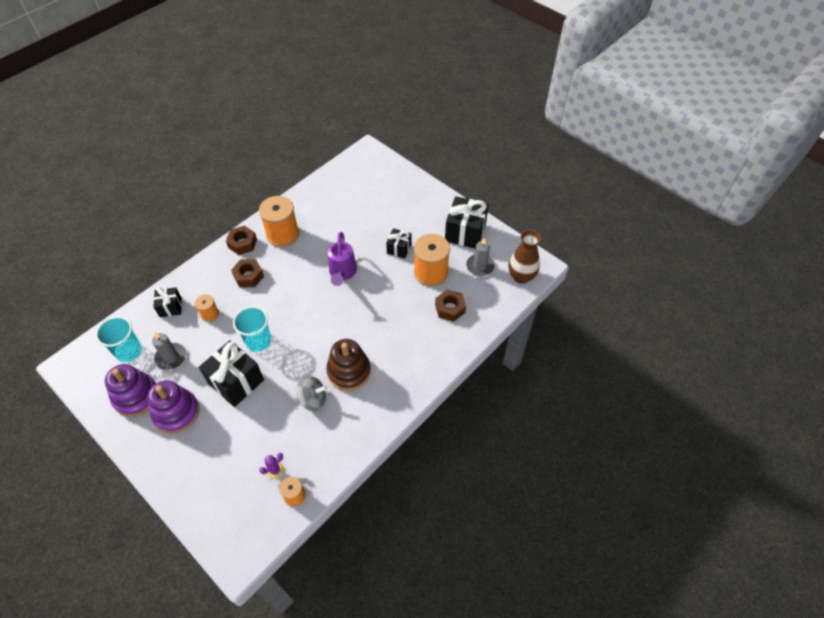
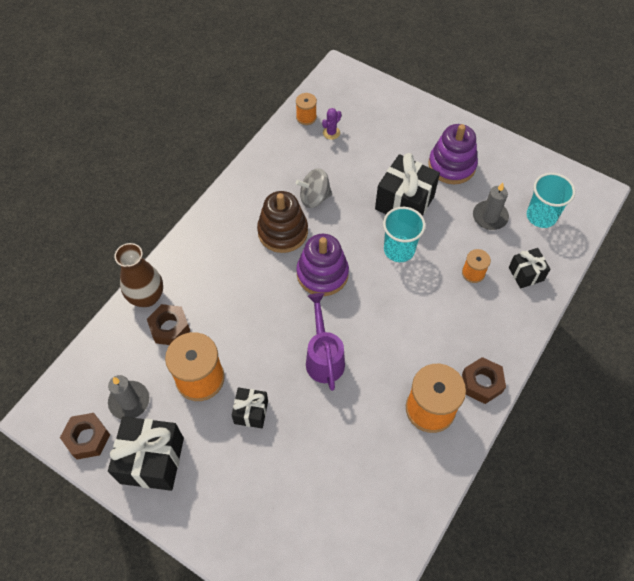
camera: 170 degrees right, 5 degrees up
(136, 396) = (502, 173): purple stacking toy -> purple stacking toy (322, 274)
(248, 276) = (449, 332): brown nut -> brown nut (87, 438)
(521, 276) = (70, 393): brown vase -> brown vase (147, 297)

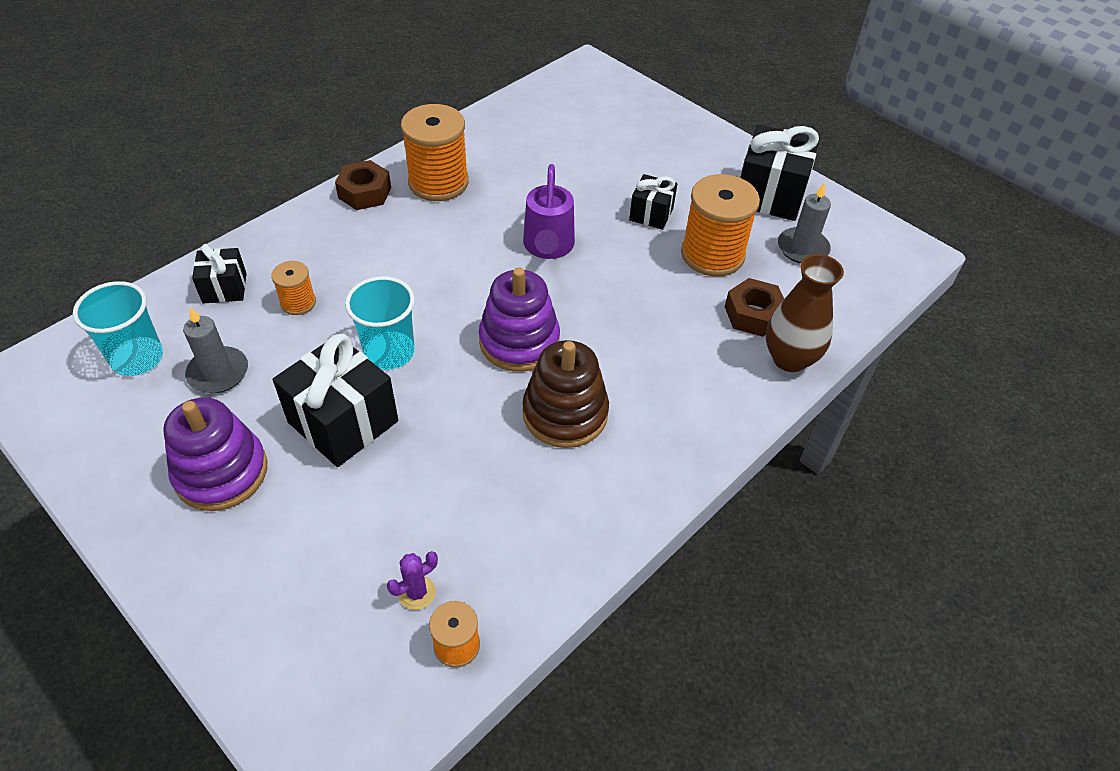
camera: 170 degrees left, 10 degrees down
(87, 438) = (849, 224): brown nut -> none
(314, 198) = (495, 461): grey spinning top -> none

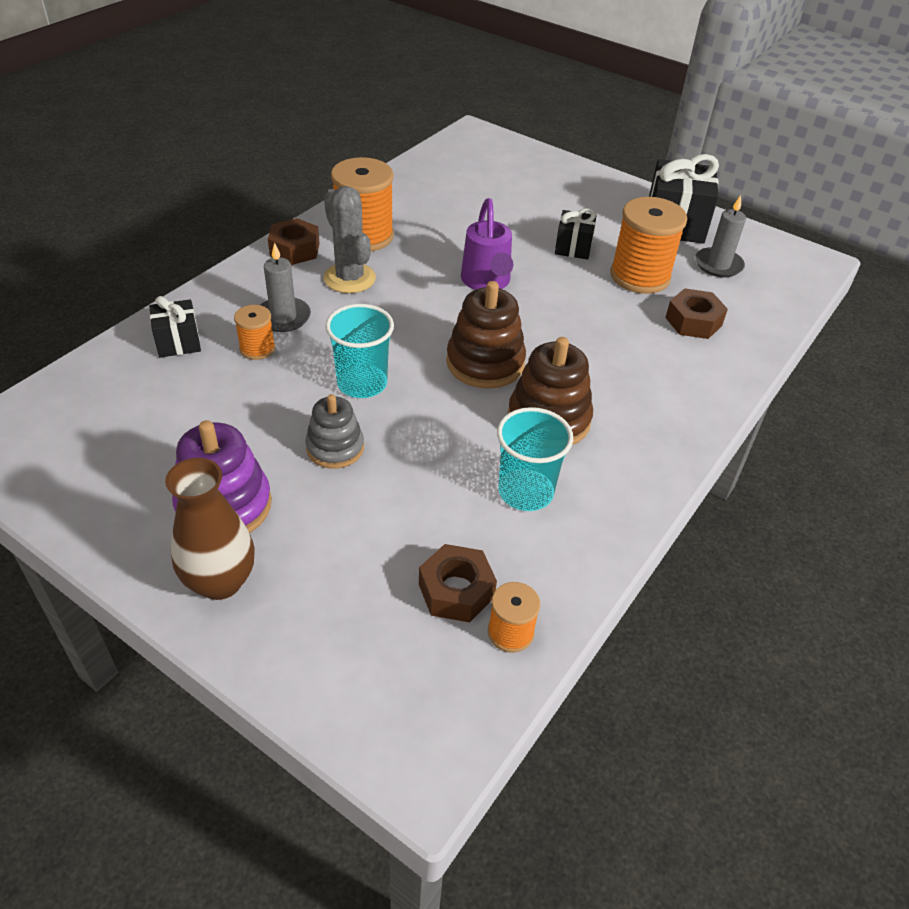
camera: 10 degrees left, 5 degrees down
(137, 358) = (105, 412): turquoise cup -> turquoise cup (525, 492)
(218, 373) = (194, 417): grey candle -> grey candle (283, 317)
(343, 422) = (335, 448): black gift -> grey stacking toy
(410, 231) = (349, 278): none -> grey cactus
(417, 593) = (456, 591): purple cactus -> brown nut
(519, 341) = (485, 363): purple stacking toy -> brown stacking toy
(789, 359) = (738, 355): brown vase -> brown vase (220, 581)

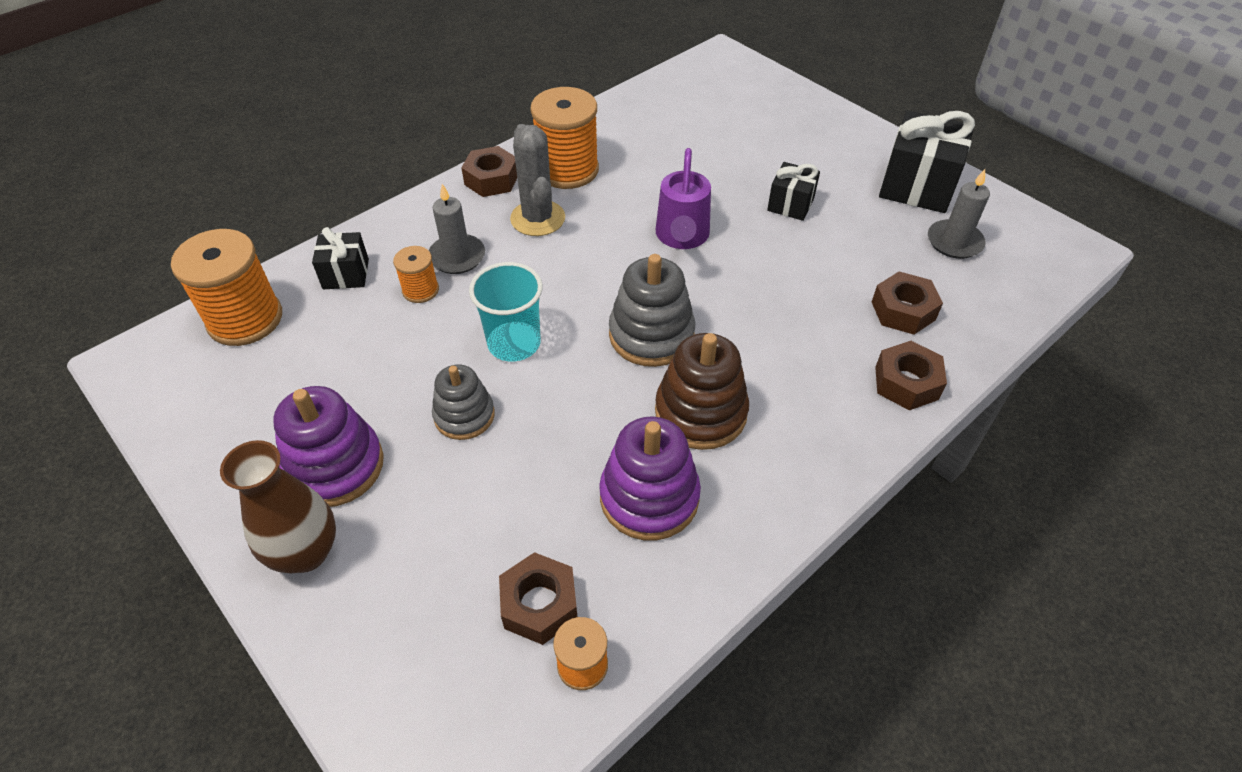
camera: 15 degrees right, 5 degrees up
(485, 363) = (651, 335): brown stacking toy -> grey stacking toy
(525, 492) = (649, 497): turquoise cup -> purple stacking toy
(640, 276) = (857, 247): orange spool -> orange spool (245, 319)
(713, 376) = (906, 383): none -> brown nut

